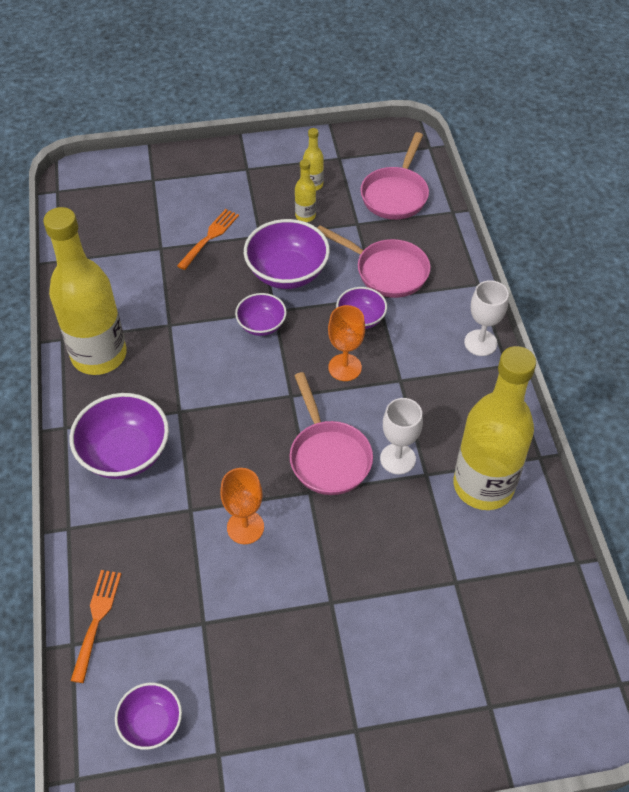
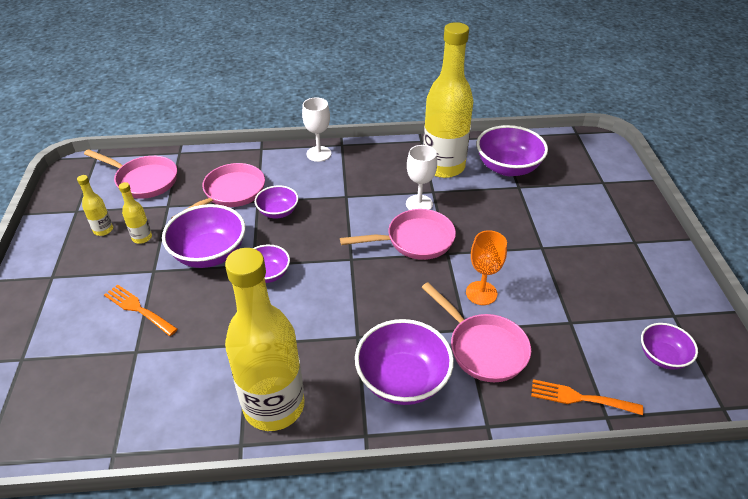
camera: 85 degrees left, 10 degrees down
(164, 527) = (483, 348): none -> pink pan
(345, 367) = (327, 225): orange goblet -> none
(499, 570) = (508, 167): none -> purple bowl

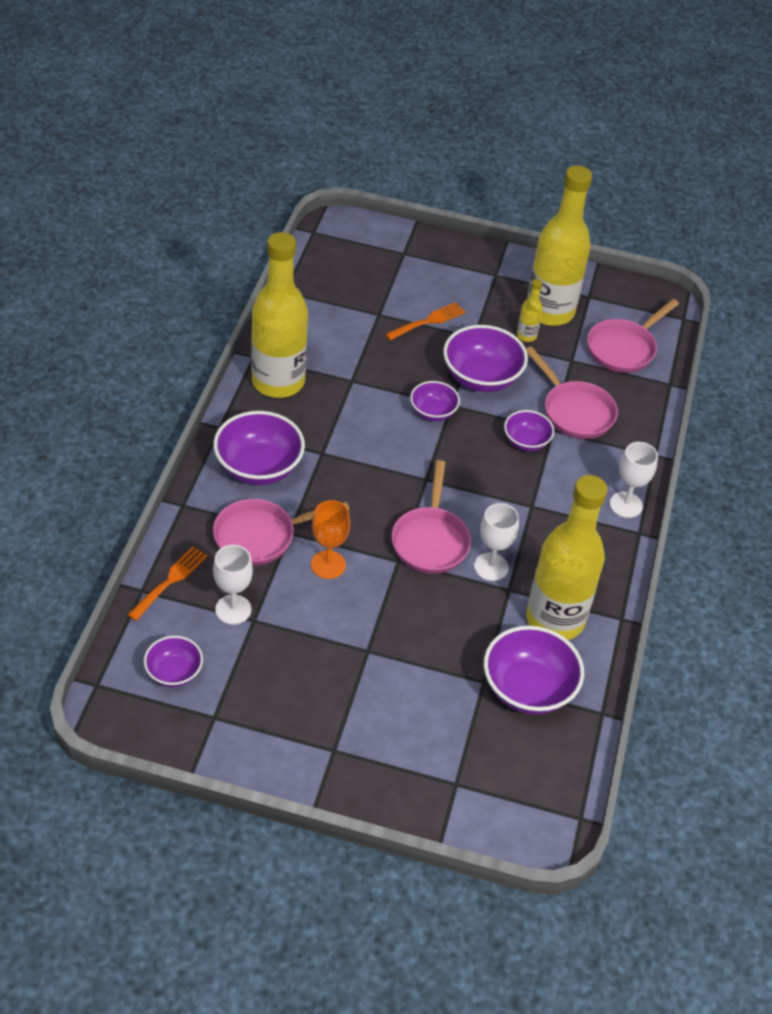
camera: 105 degrees right, 5 degrees up
(103, 230) = (549, 311): yellow bottle -> yellow bottle, size x2.45
(572, 339) = (233, 609): none -> white goblet

